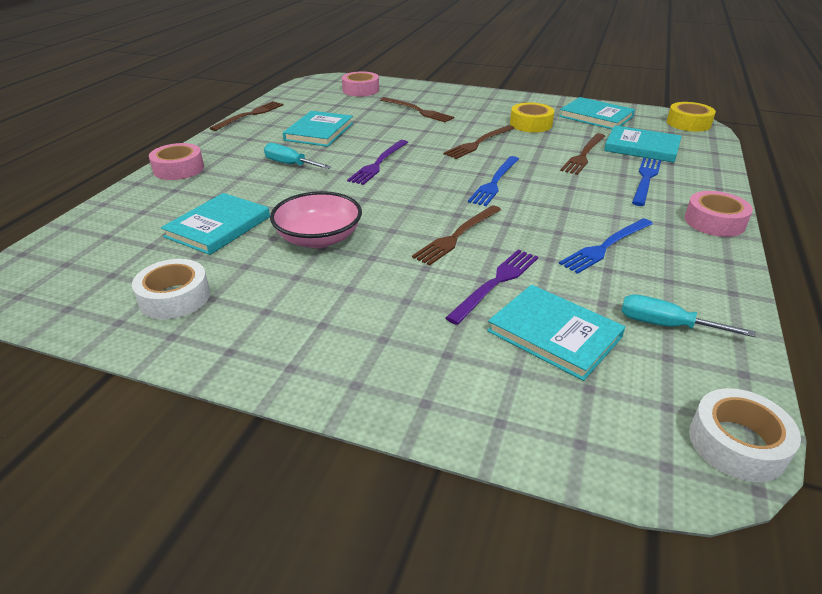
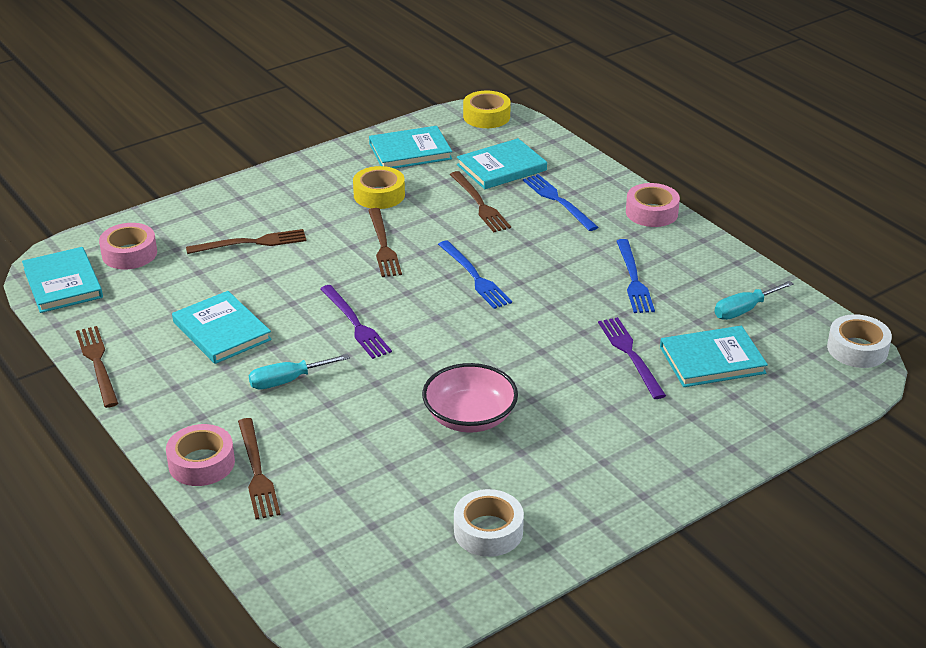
camera: 55 degrees left, 0 degrees up
(218, 227) = (380, 471): turquoise book -> turquoise book (63, 283)
(457, 236) = (545, 341): brown fork -> brown fork (257, 472)

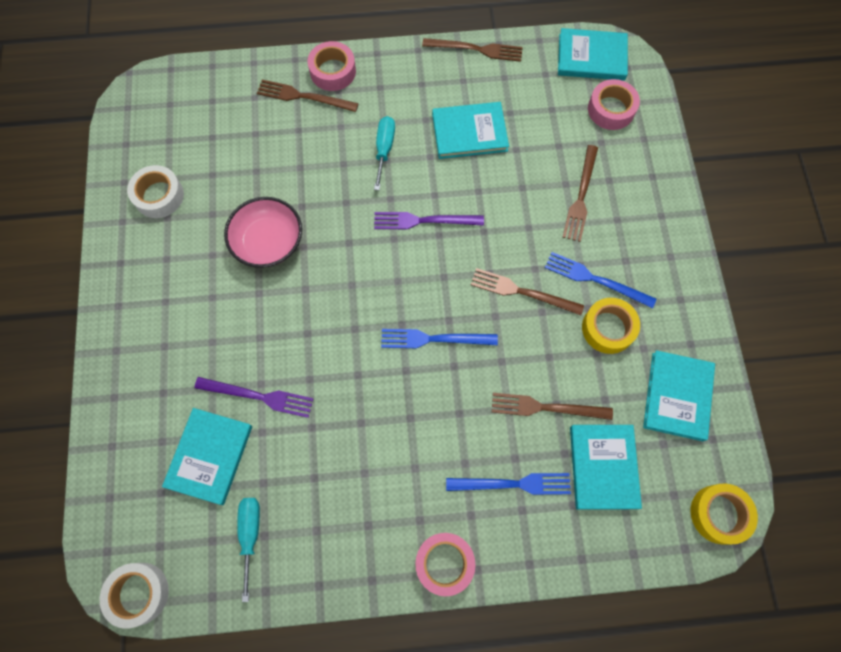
camera: 120 degrees right, 35 degrees up
(633, 279) = (351, 469): blue fork -> blue fork (595, 279)

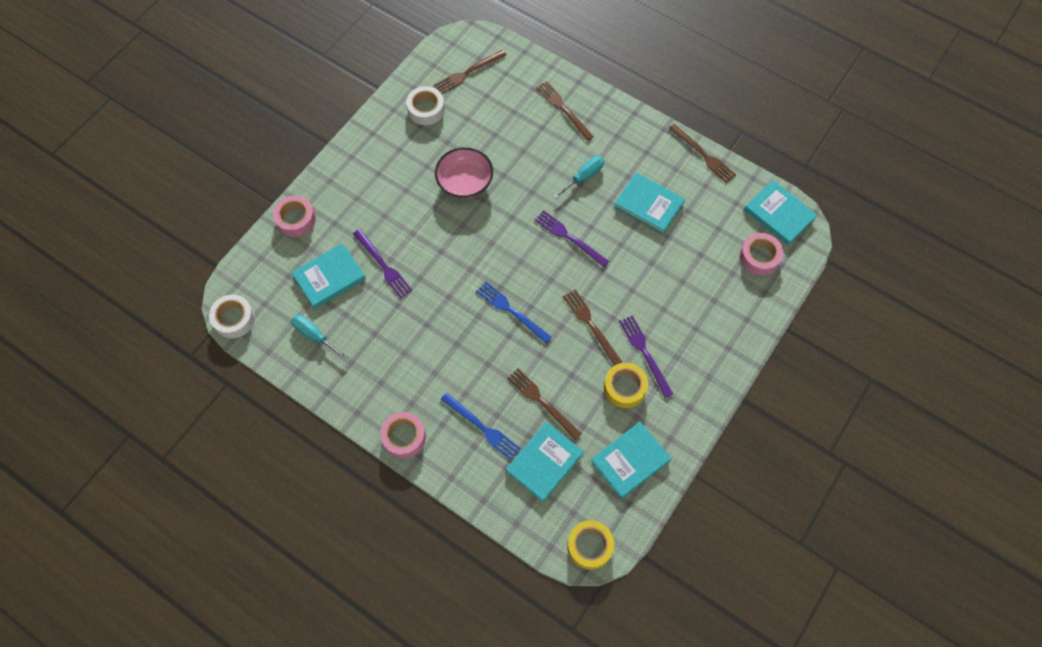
camera: 40 degrees right, 5 degrees down
(250, 535) = (315, 336): turquoise screwdriver -> turquoise screwdriver turned 90 degrees counterclockwise
(333, 71) = (595, 105): pink tape -> pink tape (296, 219)
(581, 196) = (685, 296): brown fork -> brown fork (468, 73)
(595, 279) = (645, 353): blue fork -> purple fork

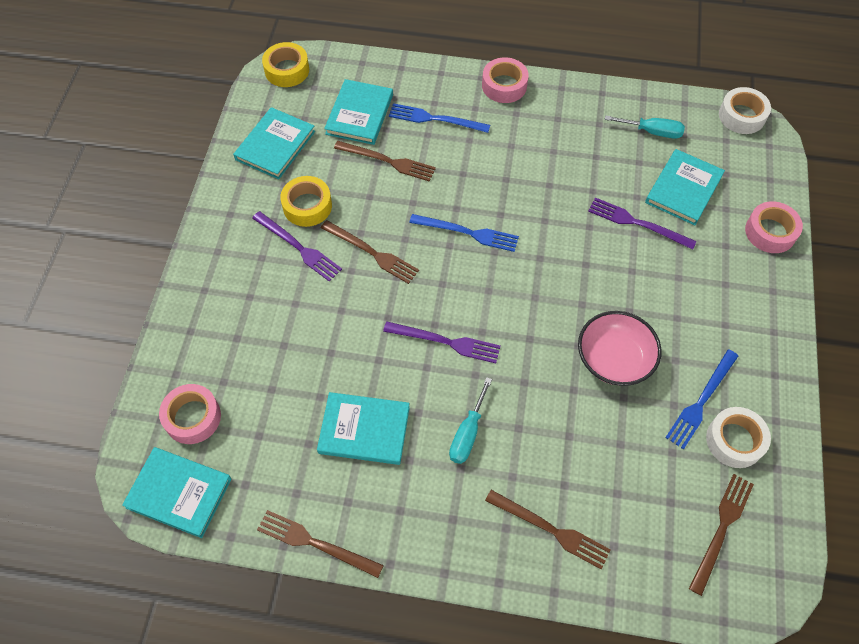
camera: 155 degrees right, 5 degrees down
(429, 137) = (701, 401): none -> blue fork

